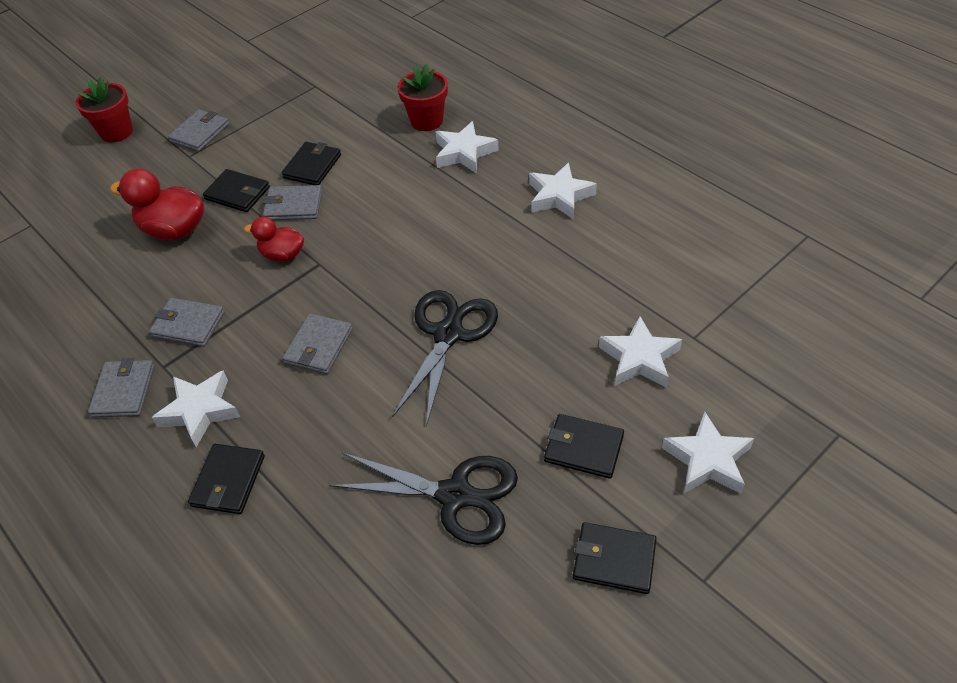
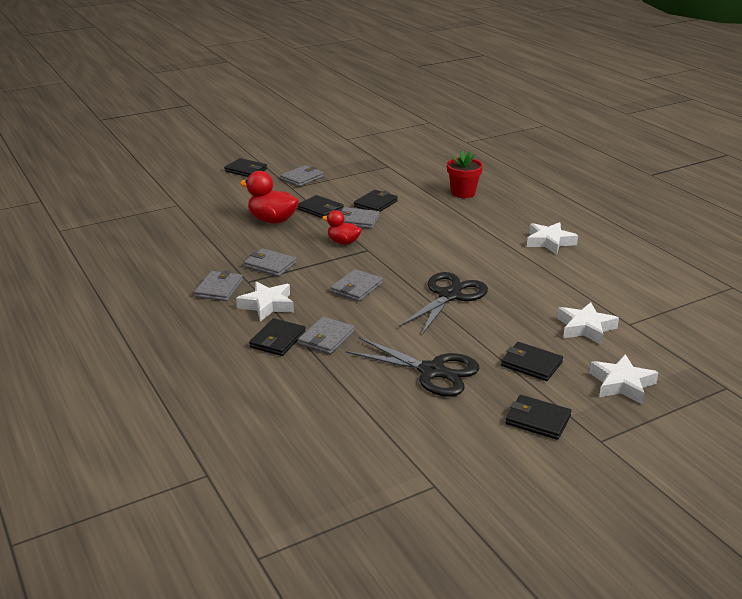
camera: 10 degrees right, 20 degrees down
(116, 132) = (246, 170): red flower pot -> black wallet
(296, 461) = (326, 338): none -> grey wallet
(464, 152) = (486, 212): white star -> none

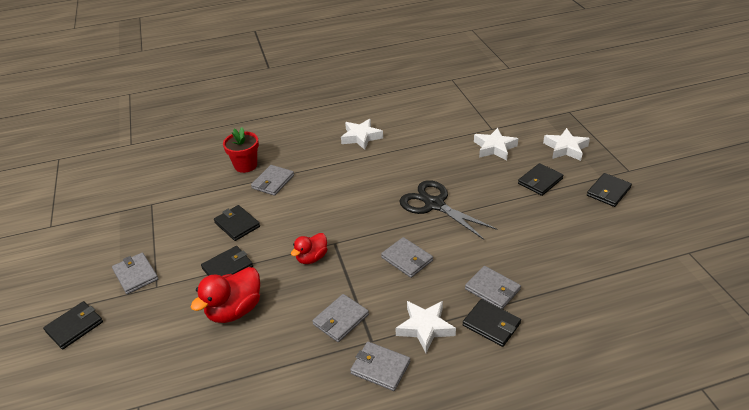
camera: 75 degrees left, 10 degrees up
(357, 220) = (268, 242): grey wallet -> grey wallet (273, 182)
(432, 371) = (548, 232): black scissors -> none

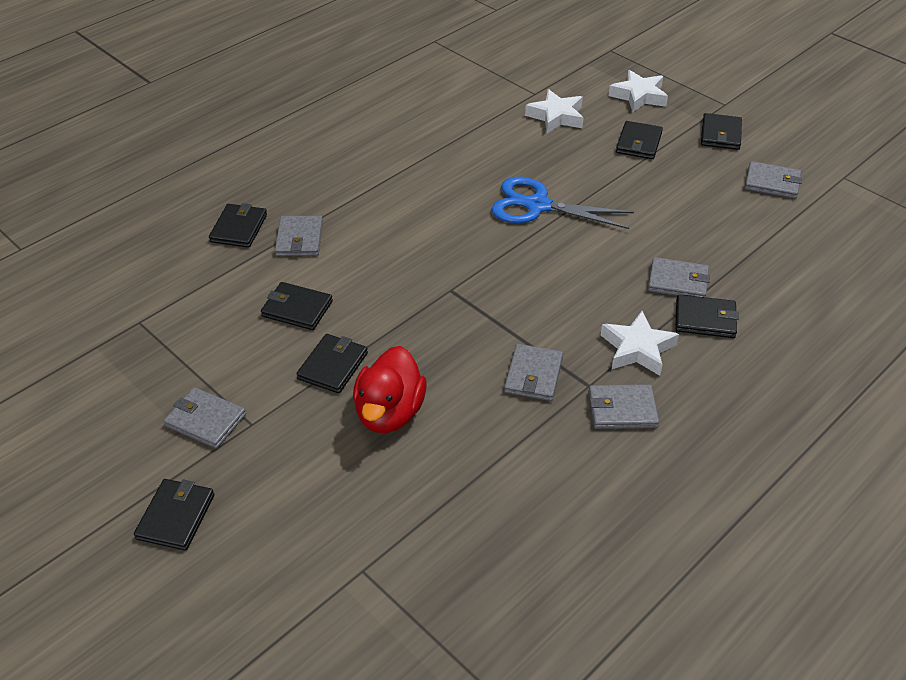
camera: 30 degrees left, 5 degrees up
(245, 165) = (239, 228): red flower pot -> black wallet
(312, 258) = (436, 317): red duck -> none
(361, 137) = (374, 147): white star -> none
(407, 259) = (556, 280): grey wallet -> grey wallet (772, 183)
(434, 204) = (537, 206): black scissors -> blue scissors

